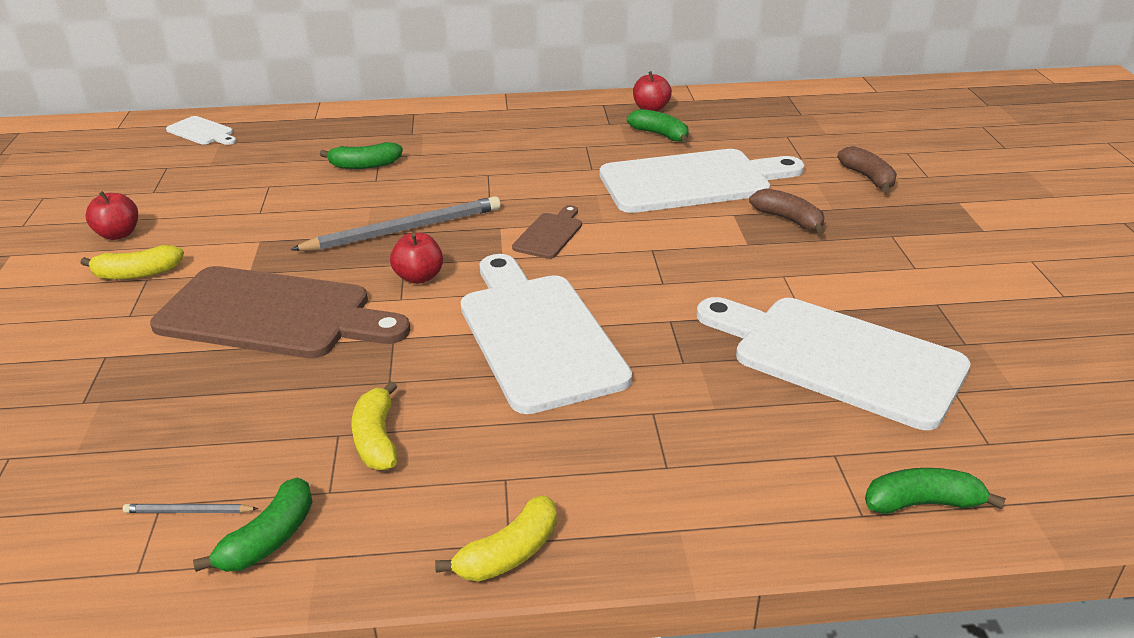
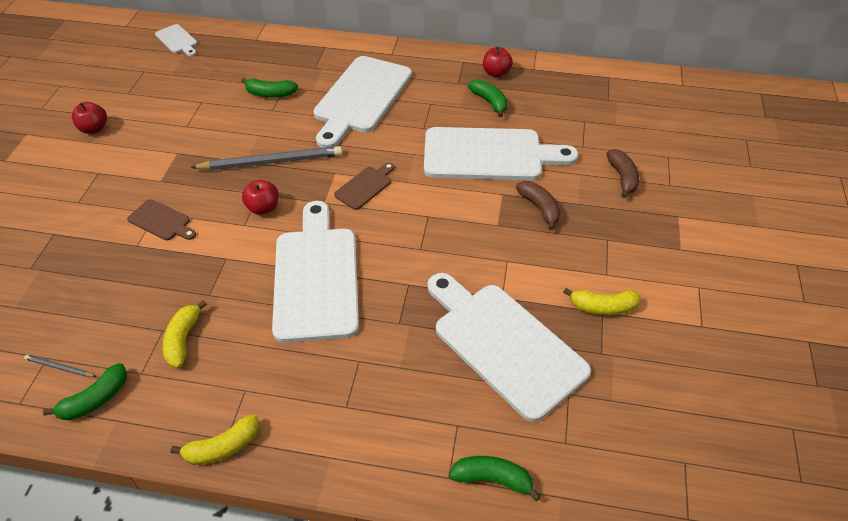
camera: 15 degrees right, 15 degrees up
(137, 274) = (94, 167): yellow banana -> yellow banana (602, 307)
(273, 315) = (161, 221): brown cutting board -> brown cutting board, size x0.45
(491, 153) = (361, 98): none -> white cutting board

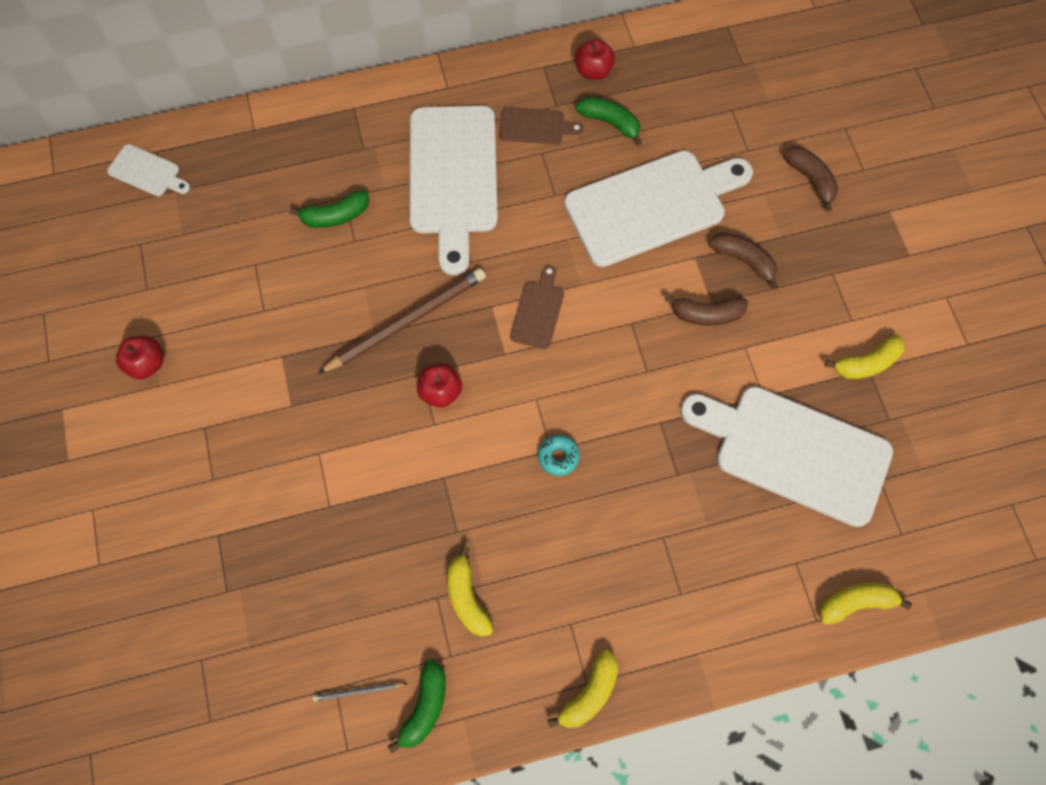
camera: 25 degrees left, 20 degrees up
(161, 221) = (334, 462): brown cutting board -> brown cutting board (535, 126)
(271, 162) = (406, 322): grey pencil -> brown pencil
(316, 277) = (558, 457): white cutting board -> turquoise donut
(489, 230) = (706, 314): none -> brown banana
(492, 479) = (856, 603): green banana -> yellow banana

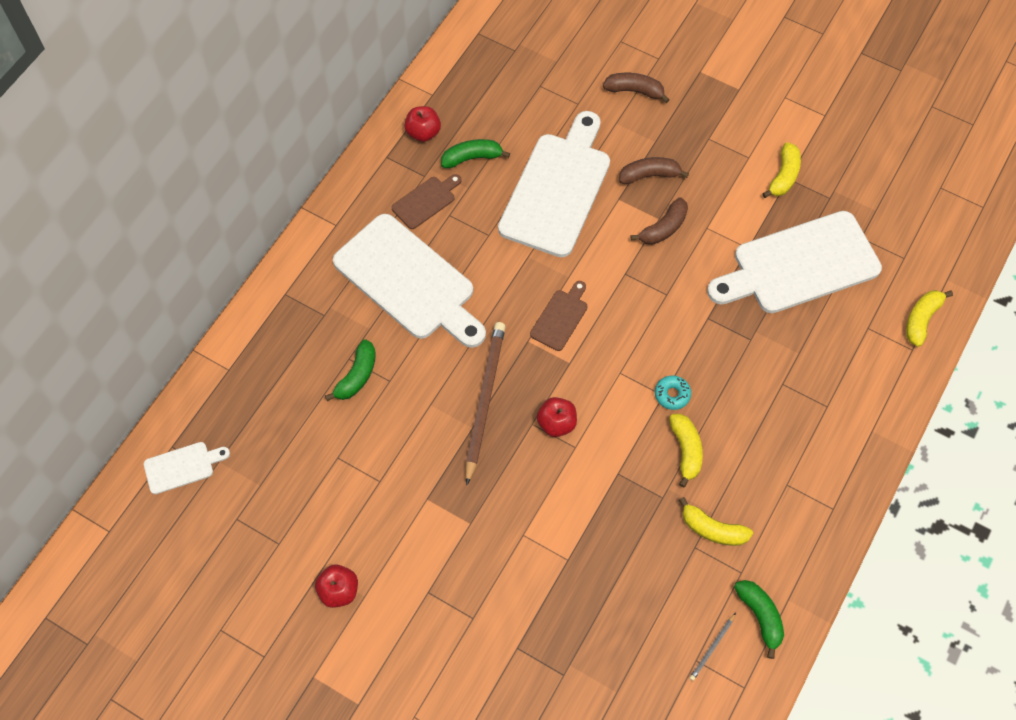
camera: 45 degrees left, 5 degrees down
(538, 311) = (560, 317): brown cutting board -> brown cutting board turned 60 degrees clockwise
(589, 694) = (840, 513): yellow banana -> yellow banana (686, 450)

